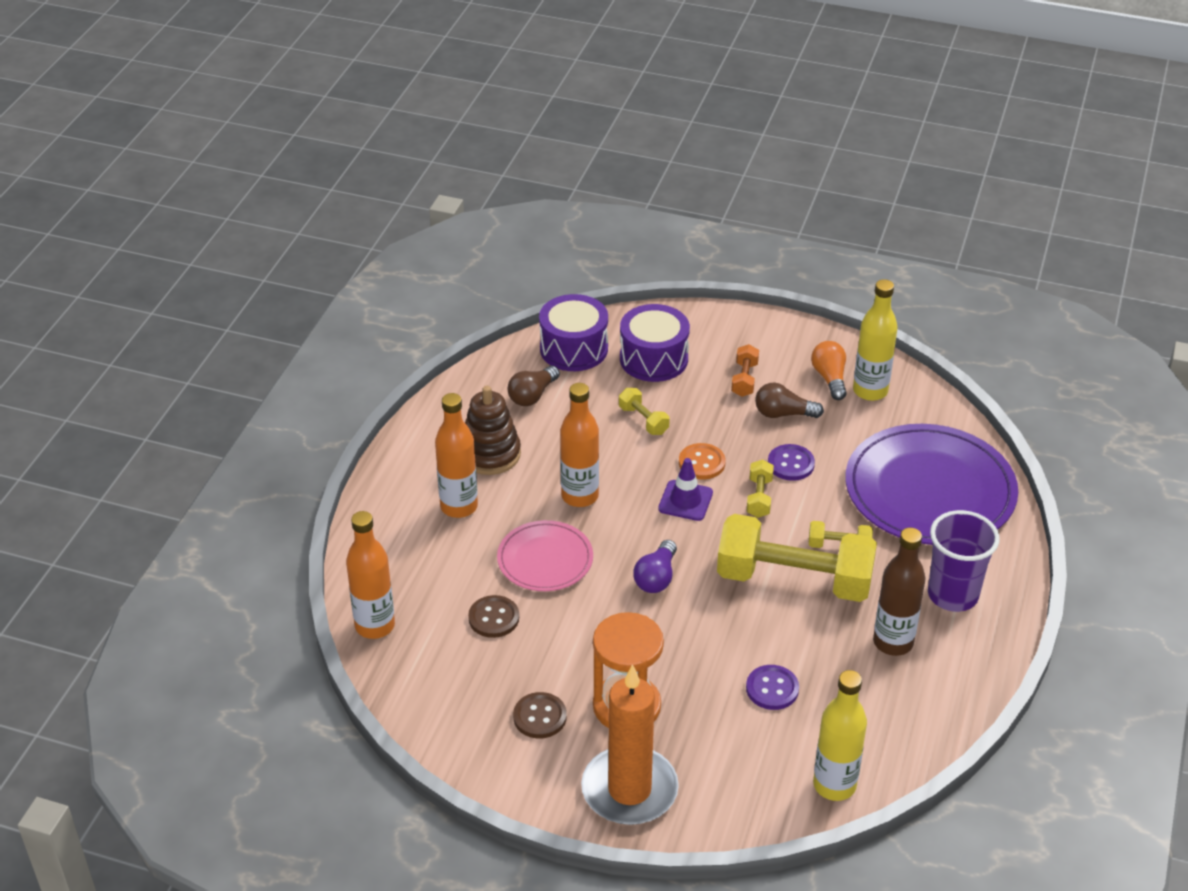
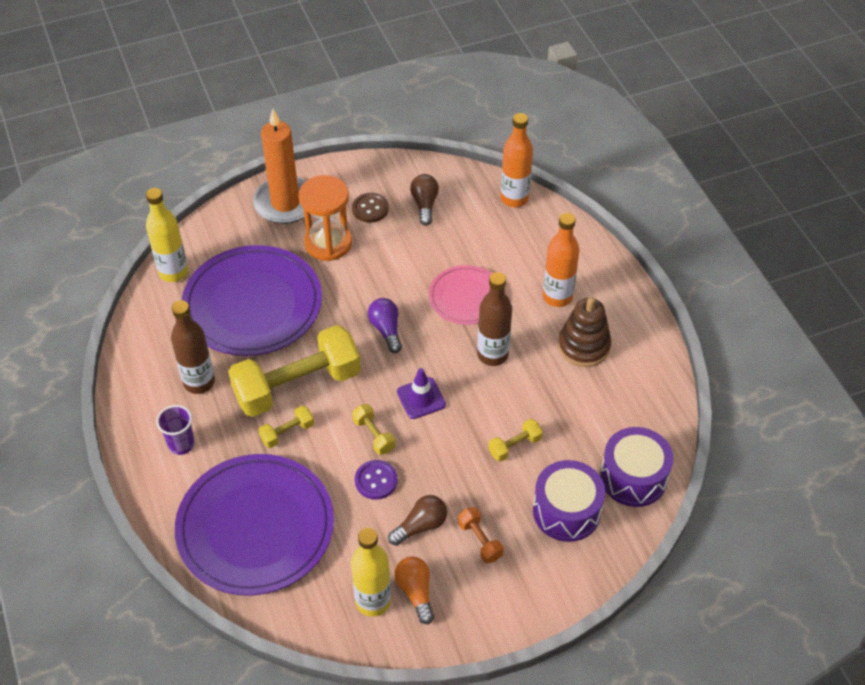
camera: 140 degrees right, 10 degrees up
(494, 618) = (455, 244): brown button -> none
(532, 395) = (612, 413): brown light bulb -> brown light bulb (425, 205)
(580, 496) = (492, 355): orange bottle -> brown bottle
(643, 420) = (514, 446): yellow dumbbell -> yellow dumbbell turned 45 degrees counterclockwise
(701, 463) = (439, 437): orange button -> none
(772, 689) = (252, 304): purple button -> purple plate
(830, 378) = (415, 592): orange light bulb -> orange light bulb turned 150 degrees counterclockwise
(952, 595) = (181, 444): purple cup -> purple cup, size x0.62

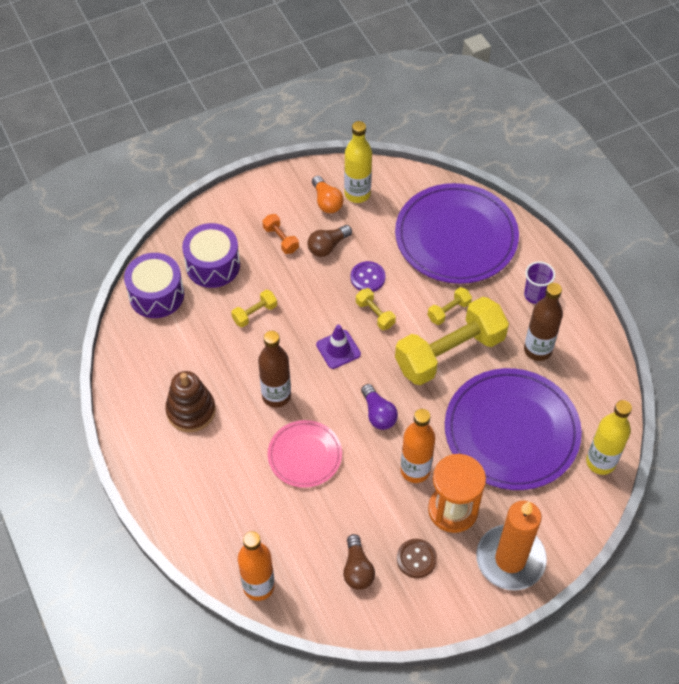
camera: 175 degrees right, 5 degrees up
(557, 297) = (214, 463): orange bottle -> orange bottle (415, 470)

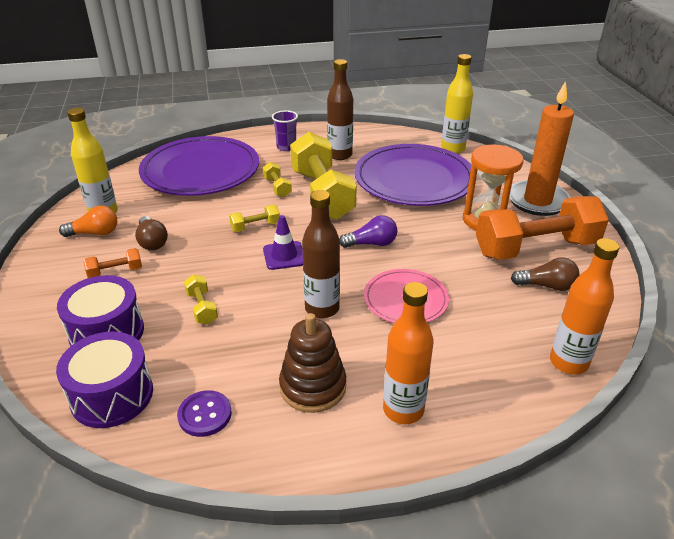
camera: 75 degrees left, 20 degrees down
(367, 278) = (209, 224): purple button -> purple button (205, 415)
(415, 470) = (440, 233): orange bottle -> orange bottle (403, 410)
(416, 559) = (535, 248): brown button -> orange dumbbell

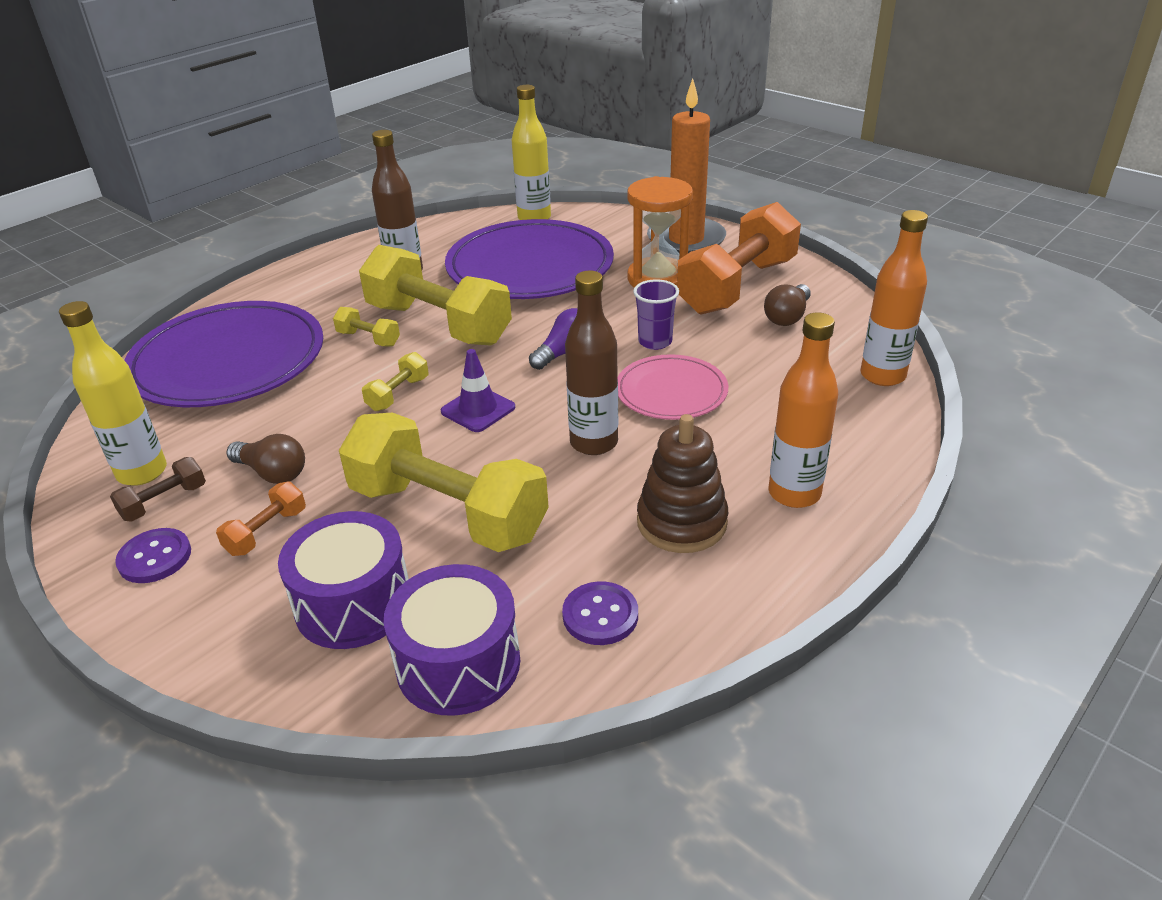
camera: 35 degrees left, 0 degrees up
(61, 260) = (155, 558): none -> purple button
(95, 233) = (164, 502): orange light bulb -> brown dumbbell
(202, 308) = (447, 512): yellow dumbbell -> yellow dumbbell, size x2.38
(286, 147) = (319, 288): purple cup -> purple cup (655, 342)
(547, 286) = (787, 317): brown light bulb -> brown light bulb turned 150 degrees clockwise

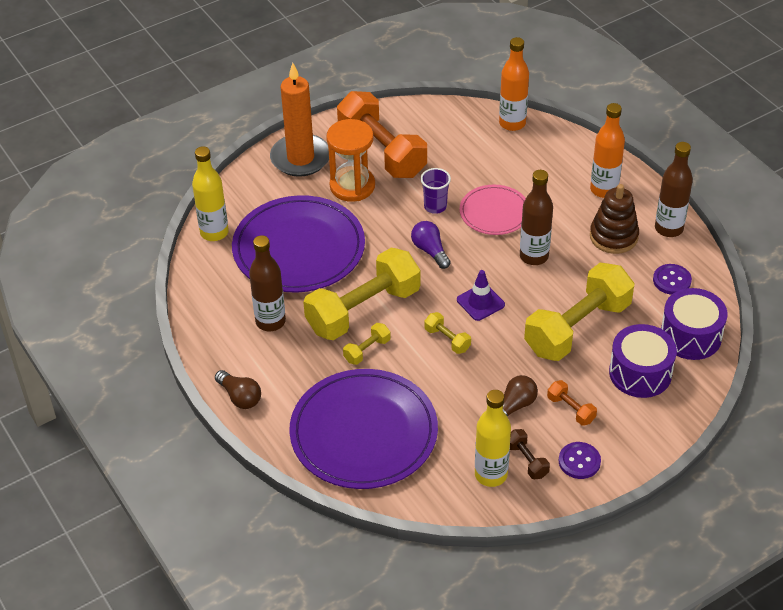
camera: 75 degrees left, 10 degrees up
(740, 592) = (668, 228): none -> brown bottle
(787, 317) = (431, 140): brown light bulb -> brown light bulb (240, 397)

